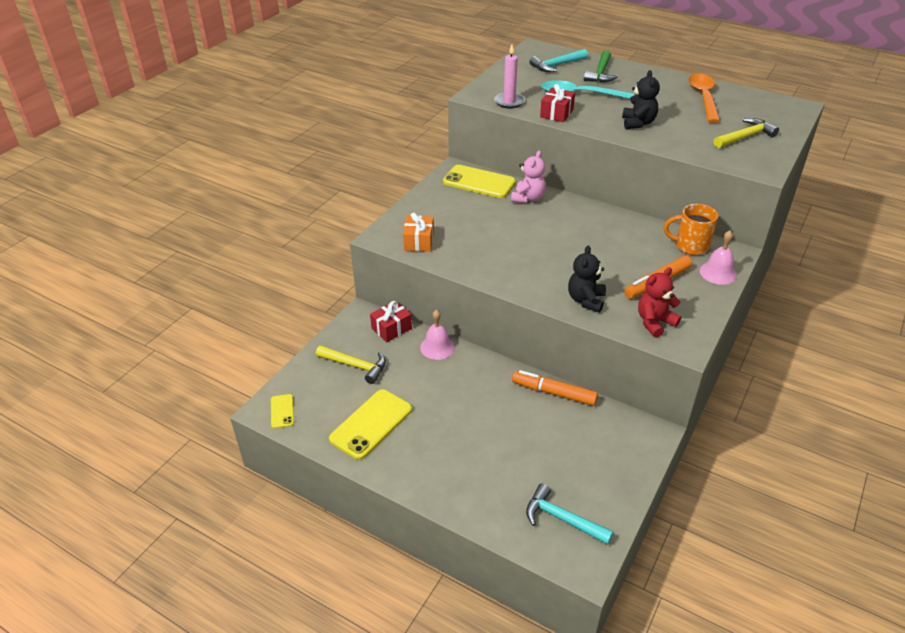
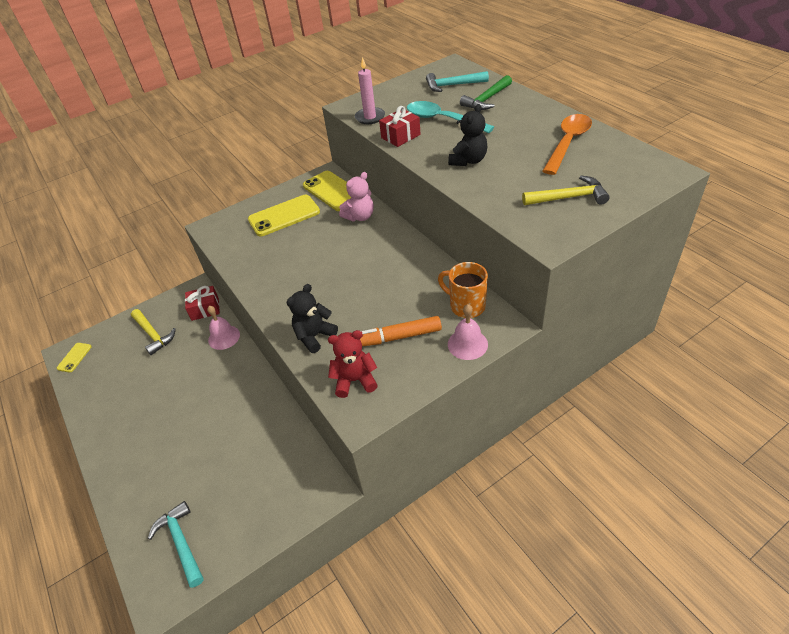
camera: 30 degrees right, 5 degrees up
(371, 424) = (121, 391): yellow phone -> yellow phone (284, 216)
(419, 241) = (234, 238): orange gift -> none
(554, 393) = (277, 413): orange marker -> none

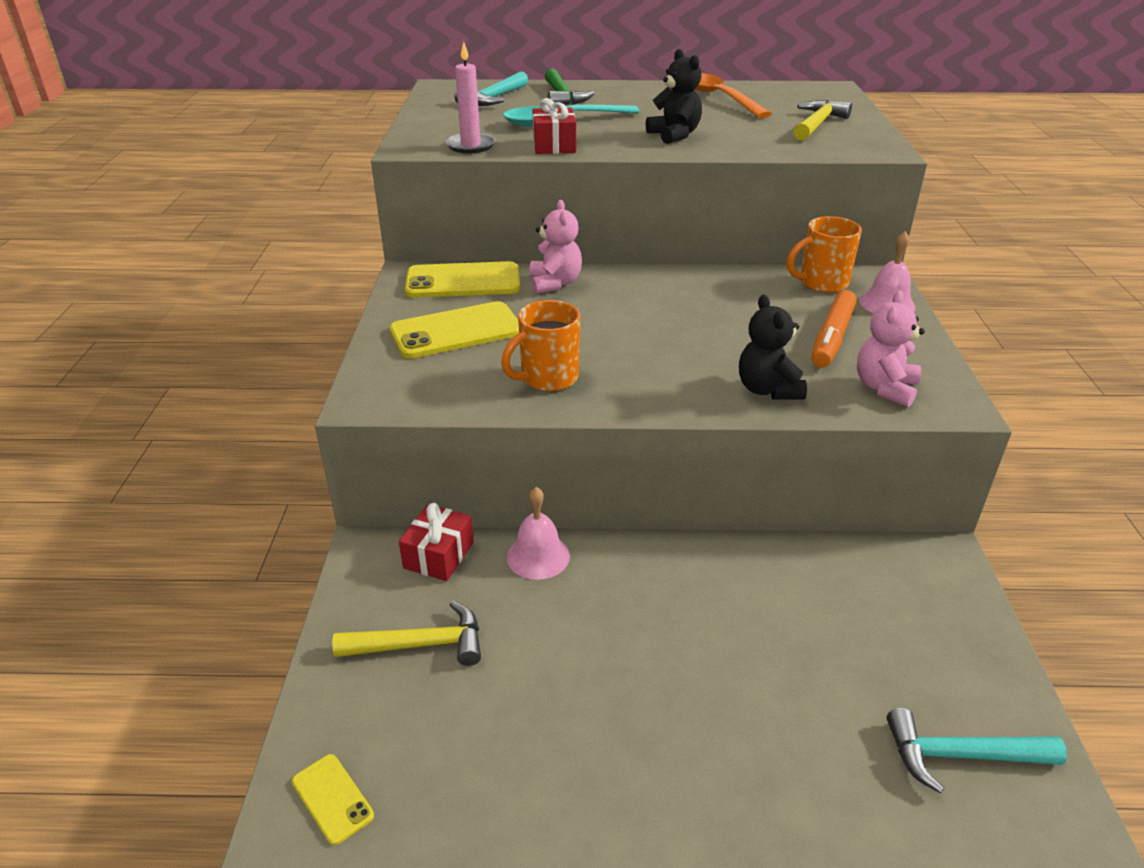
camera: 60 degrees left, 10 degrees down
(265, 262) = (547, 378): none -> orange mug
(284, 216) = (456, 331): yellow phone -> yellow phone turned 60 degrees clockwise
(355, 380) = (884, 388): red teddy bear -> pink teddy bear

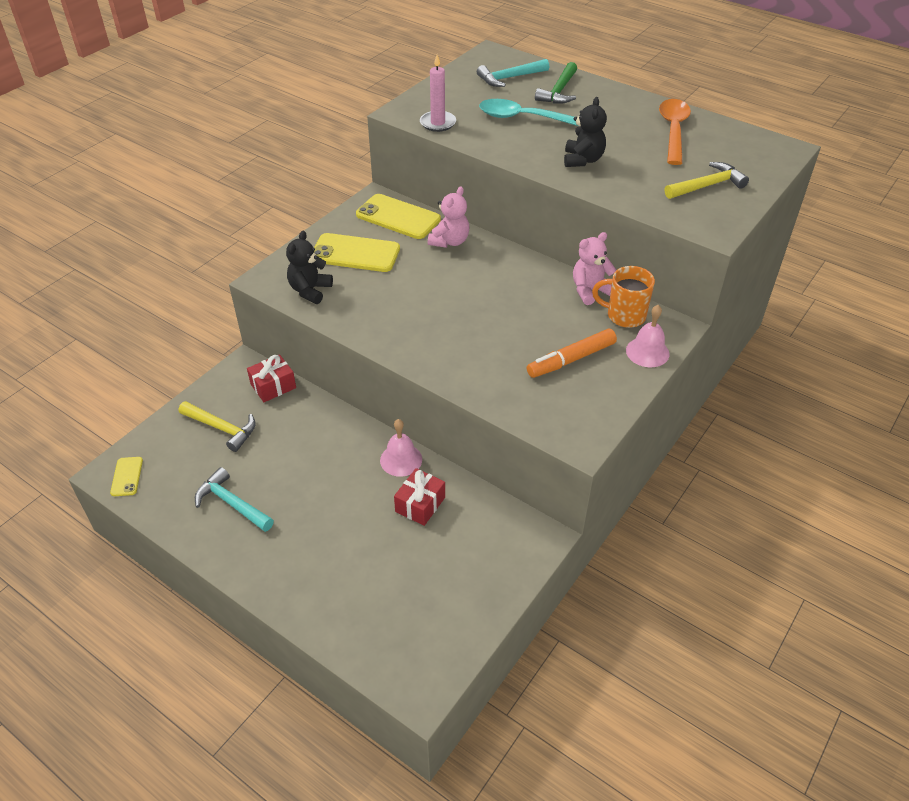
camera: 35 degrees right, 10 degrees up
(538, 556) = (319, 413): pink bell -> pink bell (401, 459)
(547, 378) = (368, 309): orange mug -> none
(554, 145) = (489, 141): red gift -> red gift (420, 504)
(767, 390) = (480, 375): black teddy bear -> black teddy bear (310, 290)
(884, 388) = (553, 409): pink teddy bear -> pink teddy bear (590, 290)
(961, 755) = (409, 632): turquoise hammer -> turquoise hammer (232, 503)

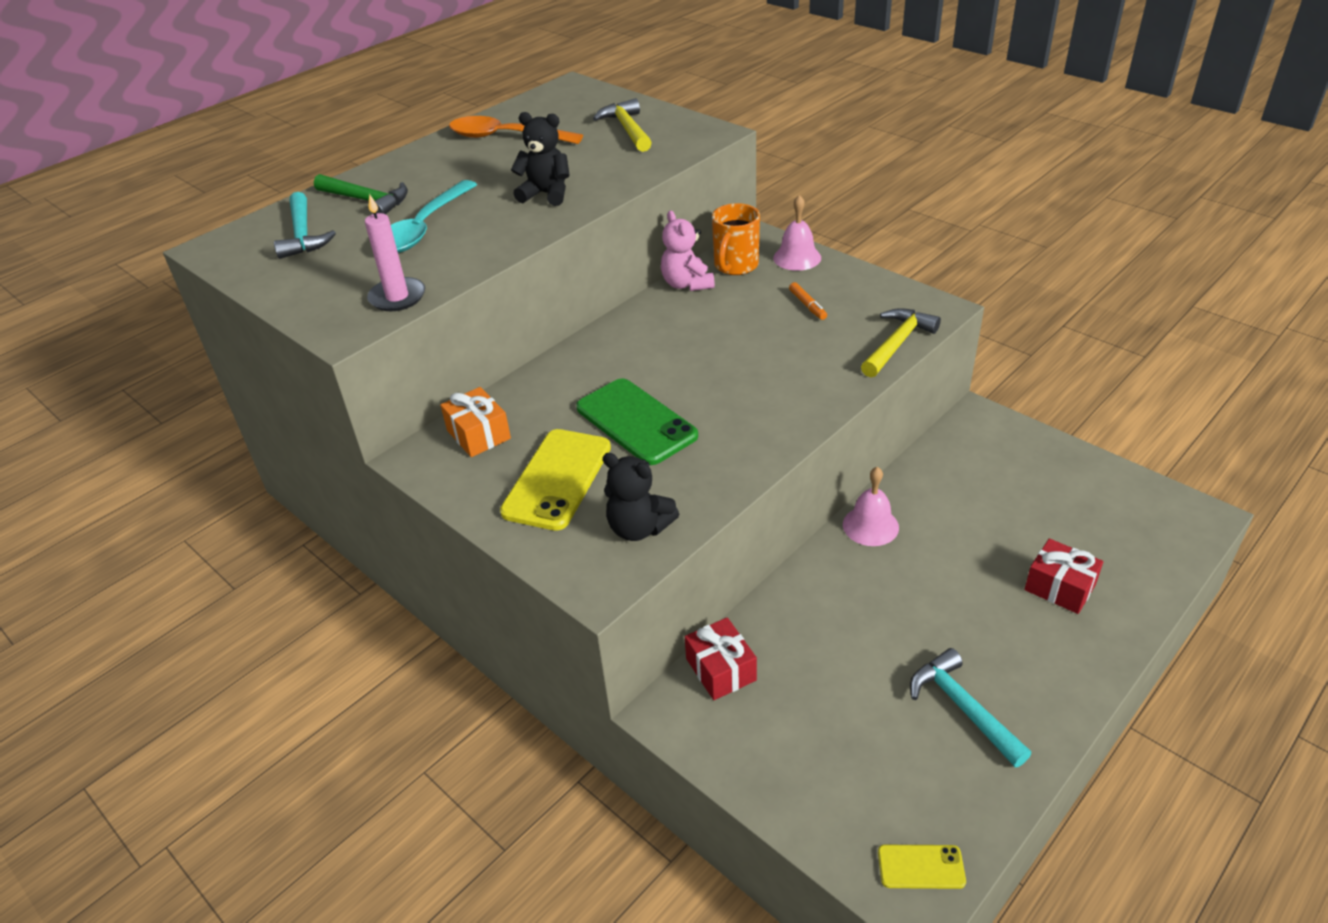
camera: 80 degrees left, 5 degrees down
(221, 428) = (811, 734): yellow hammer -> yellow hammer (897, 344)
(232, 503) = (963, 708): turquoise hammer -> turquoise hammer turned 105 degrees clockwise
(398, 217) = (478, 434): yellow phone -> orange gift
(413, 280) = (636, 422): none -> green phone
(420, 504) = (943, 510): red gift -> red gift (1059, 587)
(450, 241) = (556, 386): pink teddy bear -> none
(571, 359) = (807, 305): orange marker -> orange marker, size x0.52

